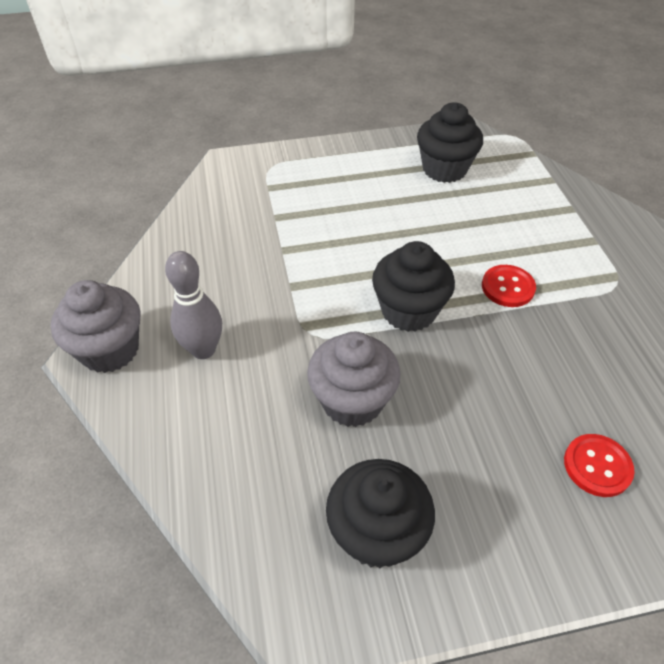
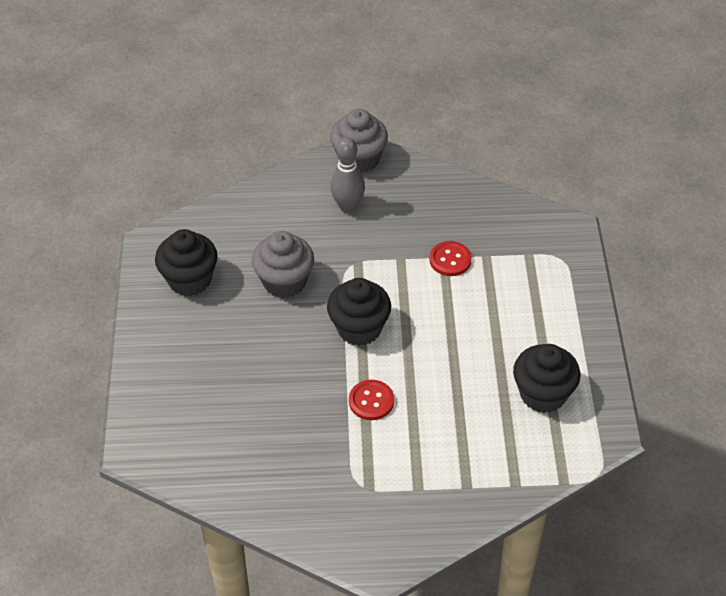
camera: 100 degrees right, 0 degrees up
(597, 466) = (197, 404): red button -> red button (450, 260)

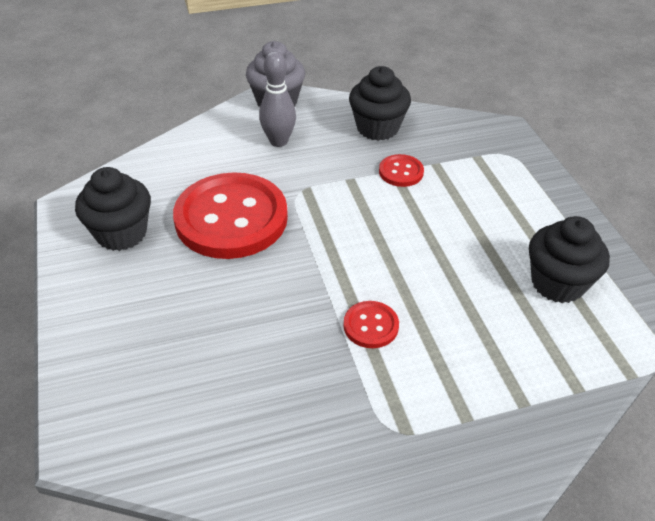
camera: 15 degrees left, 5 degrees down
(284, 281) = (231, 218): grey cupcake -> red button
(359, 328) = (329, 251): black cupcake -> black cupcake (377, 128)

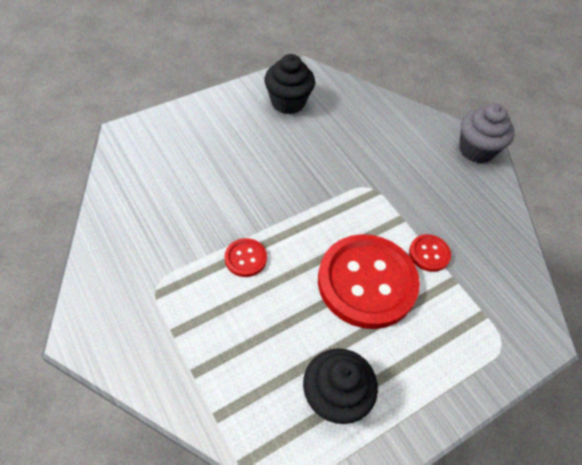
camera: 70 degrees right, 10 degrees up
(231, 218) = (324, 154): red button -> red button (367, 282)
(278, 141) = (425, 162): grey bowling pin -> none
(377, 128) = (481, 227): black cupcake -> none

